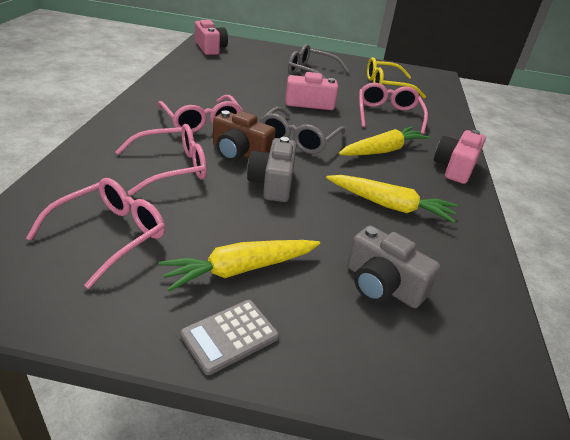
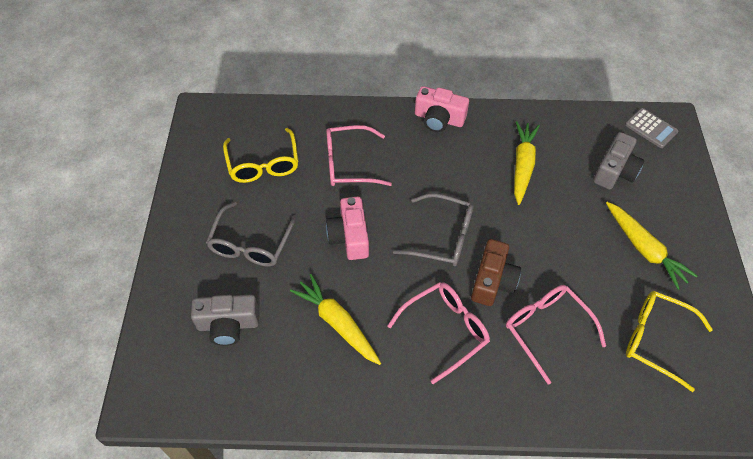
camera: 95 degrees left, 20 degrees up
(110, 235) = (656, 340): pink glasses -> yellow glasses
(210, 48) = (194, 388): pink camera -> none
(229, 336) = (699, 243): grey calculator -> grey calculator (651, 128)
(273, 183) = (531, 246): grey camera -> grey camera (228, 325)
(382, 151) = (432, 169): yellow carrot -> yellow carrot (337, 323)

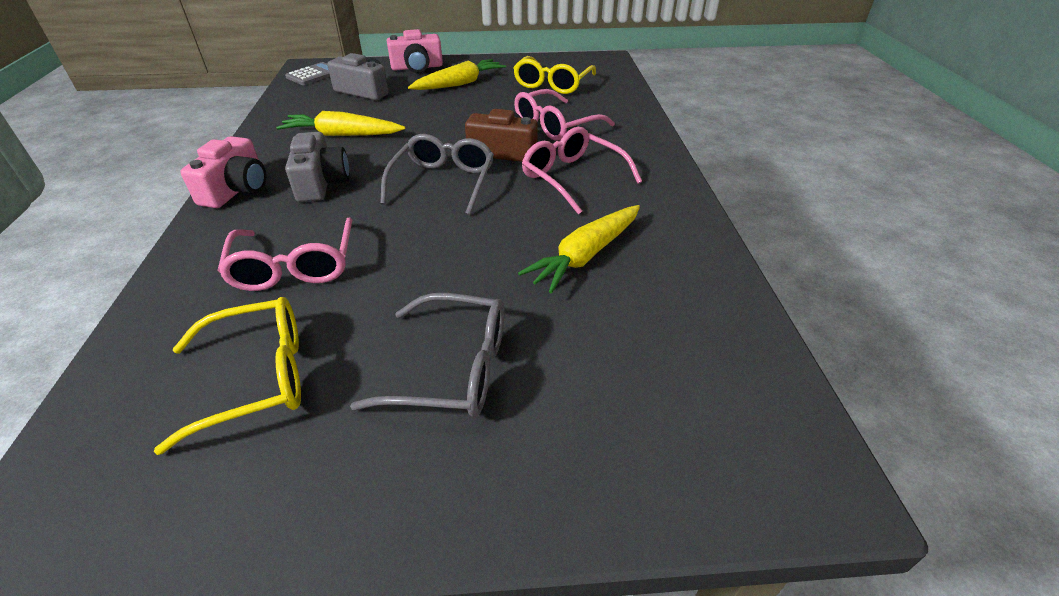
camera: 95 degrees left, 15 degrees down
(228, 325) = (622, 374): grey camera -> grey camera (321, 183)
(349, 236) = (440, 255): pink camera -> pink camera (417, 67)

